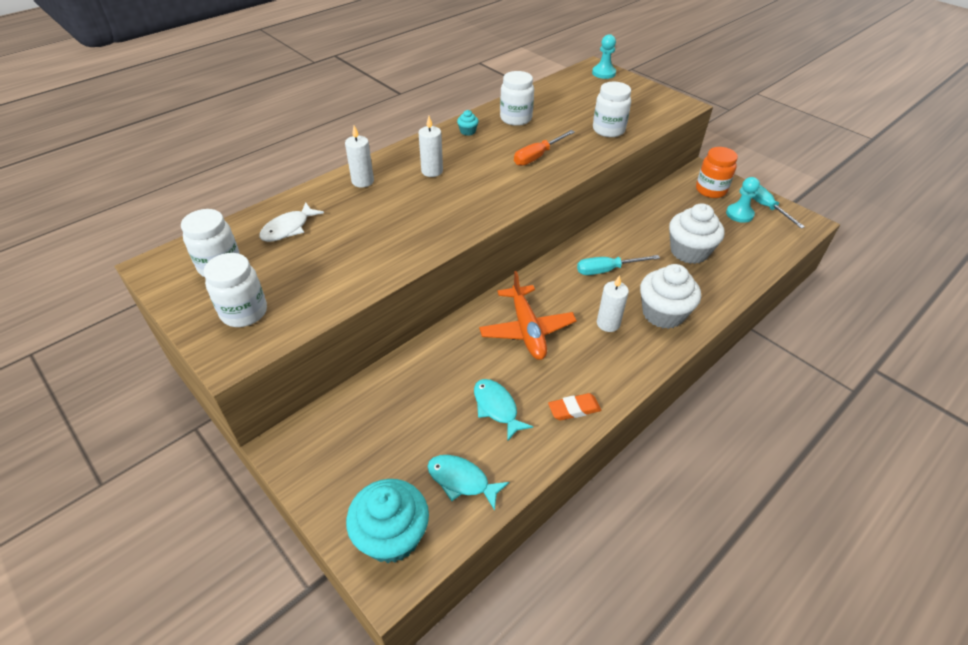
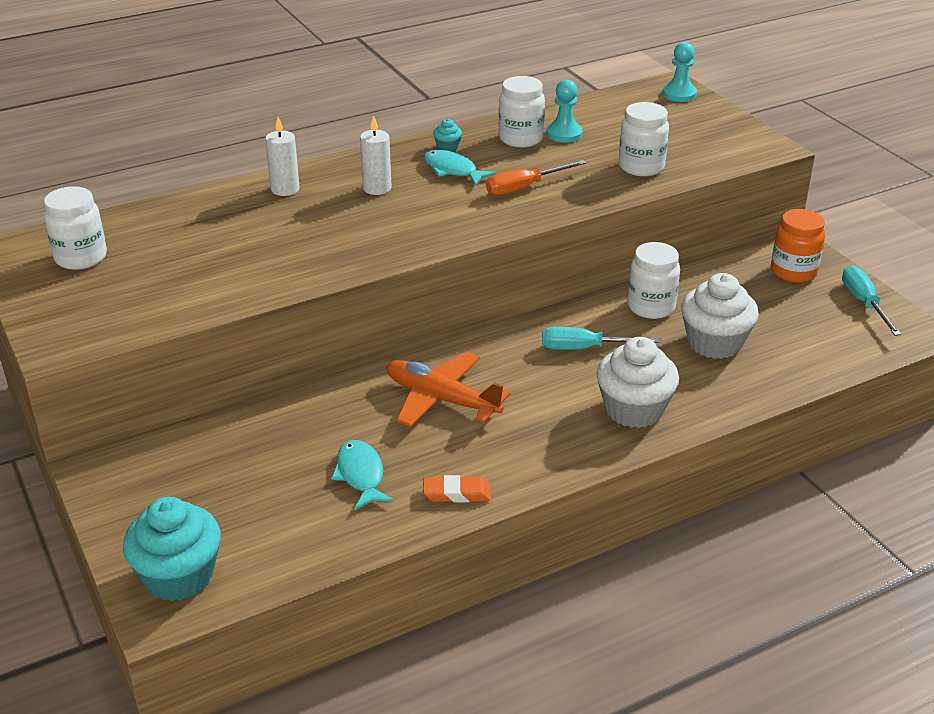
camera: 15 degrees right, 10 degrees down
(244, 312) = (88, 307): white jar -> white jar (651, 307)
(288, 228) = (174, 229): white fish -> none
(462, 481) = (283, 540): turquoise fish -> turquoise fish (453, 170)
(527, 330) = (441, 399): orange plane -> orange plane turned 120 degrees clockwise
(608, 323) = (552, 409): white candle -> none
(739, 214) = (818, 307): turquoise pawn -> turquoise pawn (564, 134)

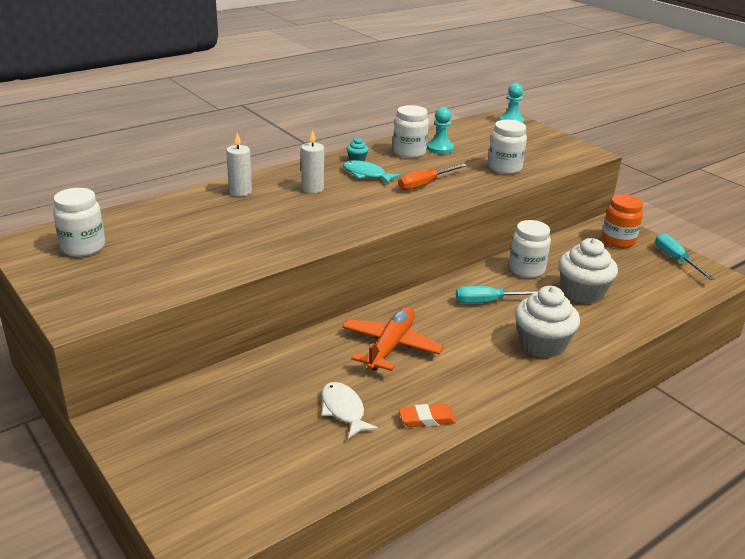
camera: 10 degrees left, 5 degrees down
(179, 576) = (208, 509): turquoise cupcake -> none
(360, 475) = (343, 410): turquoise fish -> white fish
(441, 399) = (390, 346): orange plane -> orange plane turned 90 degrees clockwise

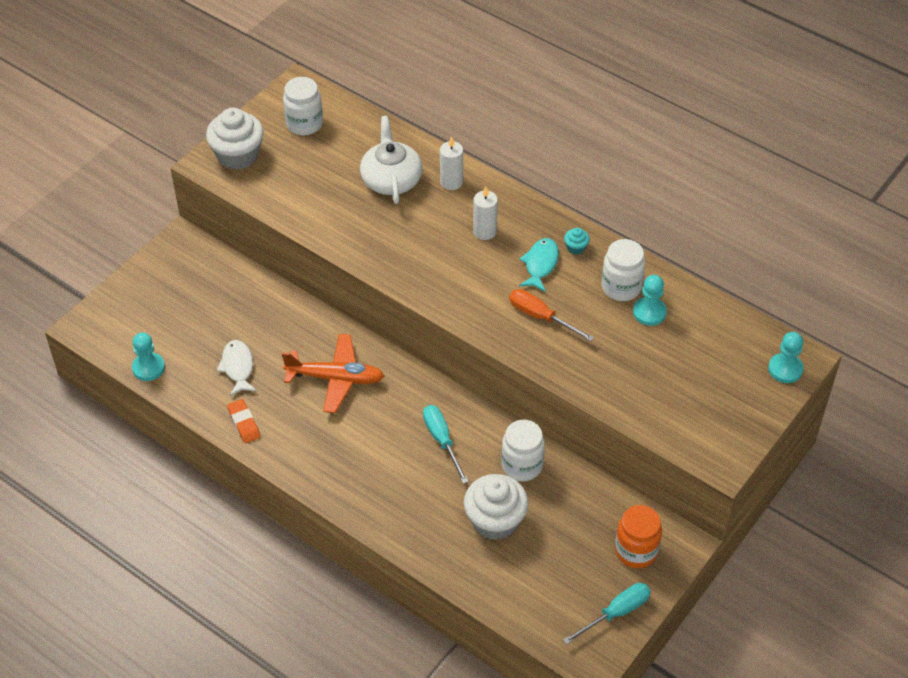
camera: 75 degrees right, 20 degrees up
(210, 217) = (391, 179): none -> white teapot
(307, 487) = (148, 368): none -> turquoise pawn
(343, 410) = (238, 367): white fish -> white fish turned 60 degrees counterclockwise
(504, 168) = (624, 381): white jar -> none
(542, 344) = (382, 493): white cupcake -> white cupcake (238, 155)

